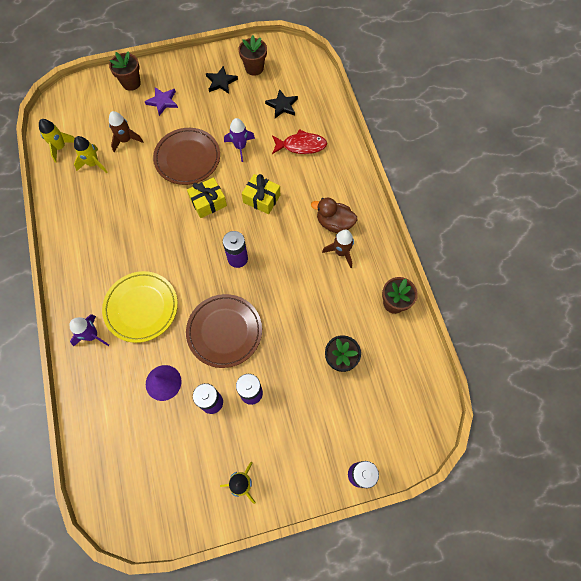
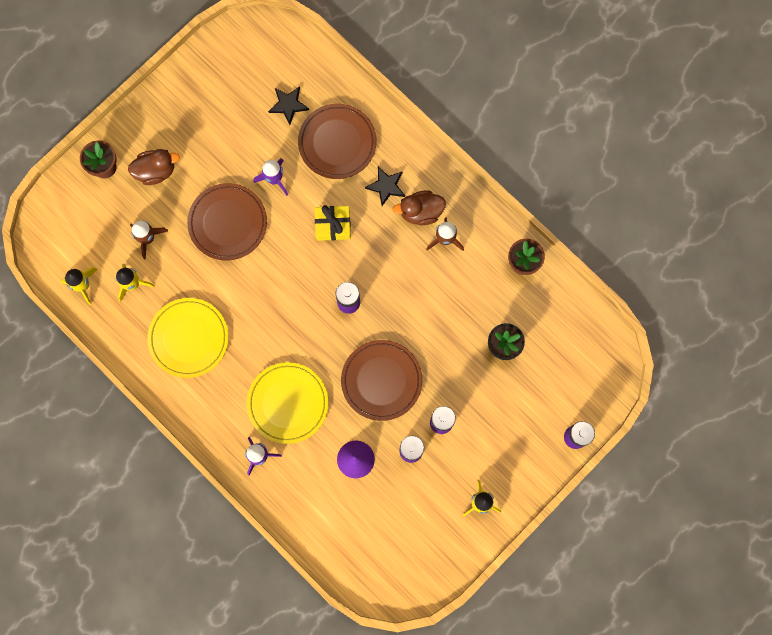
camera: 30 degrees left, 10 degrees up
(104, 220) = (189, 338): none -> yellow plate
(163, 101) = (156, 171): purple star -> brown duck
(208, 202) = (281, 260): yellow gift -> none
(221, 82) = (203, 111): black star -> black star (386, 186)
(254, 68) = (229, 74): brown flower pot -> none
(301, 145) = (337, 143): red fish -> brown plate

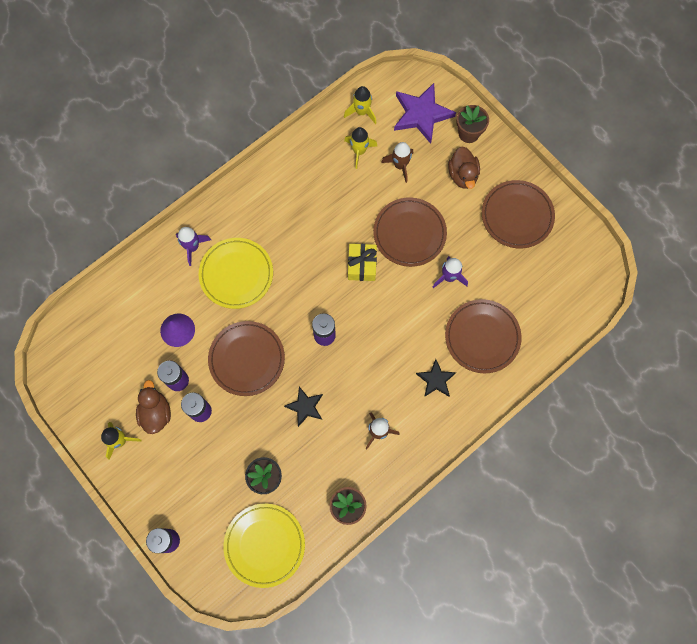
camera: 95 degrees right, 5 degrees down
(83, 219) = (421, 114): none -> purple star
(189, 338) = (305, 194): yellow plate -> yellow plate (264, 545)
(200, 113) = (517, 216): none -> brown plate
(288, 105) = (522, 295): black star -> black star (305, 407)
(333, 226) = (400, 327): yellow gift -> yellow gift (362, 265)
(420, 212) = (407, 411): brown duck -> brown duck (156, 413)

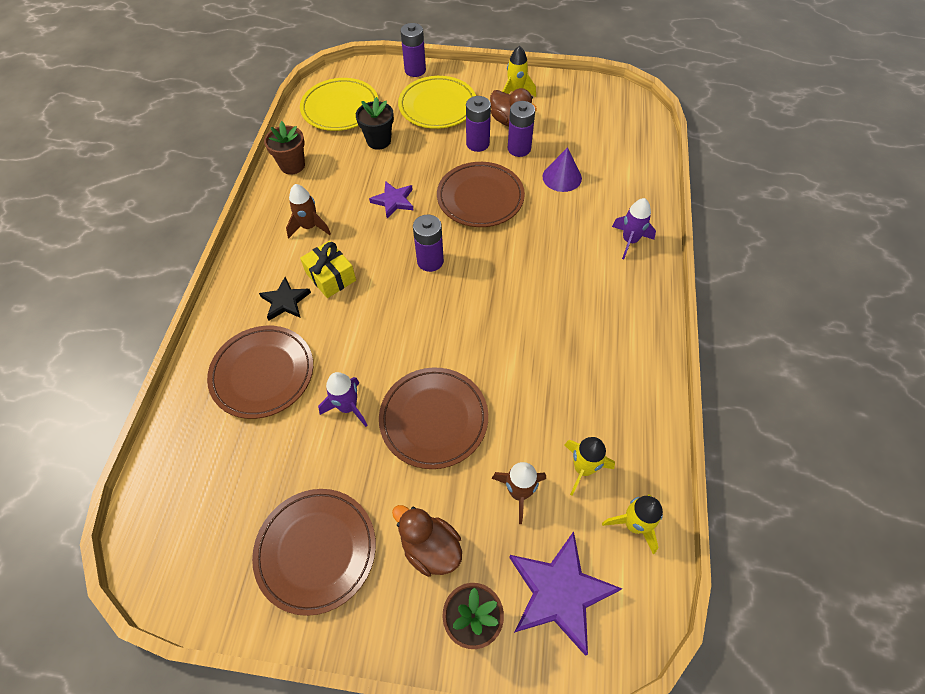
camera: 140 degrees right, 15 degrees down
(236, 274) = (565, 249): yellow plate -> yellow plate (437, 106)
(305, 407) = (393, 201): black star -> purple star
(362, 265) = (454, 346): yellow gift -> yellow gift (331, 277)

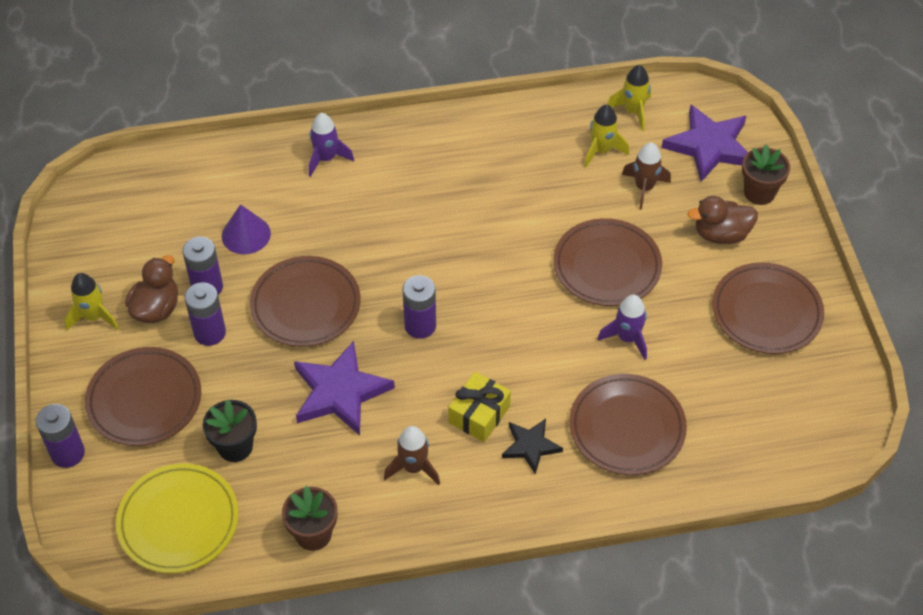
camera: 110 degrees left, 5 degrees down
(393, 201) = (340, 392): purple star -> purple star, size x1.74
(430, 548) = (721, 234): brown duck -> brown duck turned 60 degrees clockwise
(437, 106) = (144, 400): yellow plate -> brown plate

